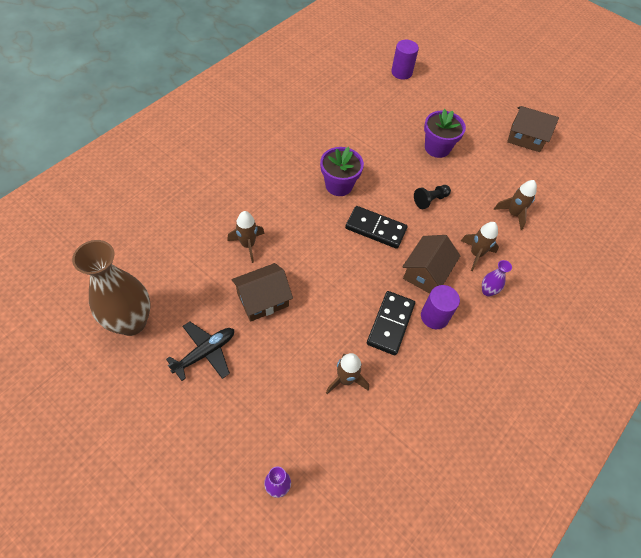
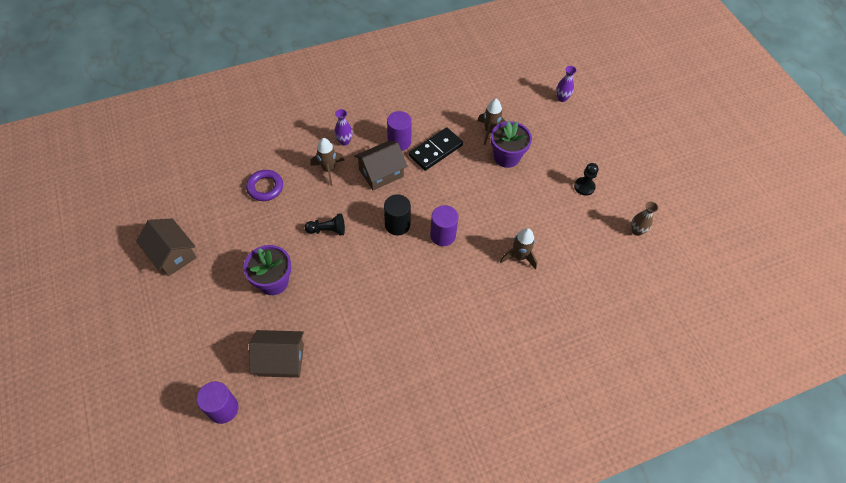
camera: 150 degrees left, 0 degrees up
(131, 322) = (637, 231): brown vase -> brown vase, size x0.43
(205, 352) = (584, 187): black plane -> black pawn
(262, 299) = (525, 206): brown house -> brown house (281, 360)
(329, 236) = (443, 235): none -> purple cylinder
(339, 185) = (403, 281): purple flower pot -> purple flower pot (506, 157)
(375, 229) = (397, 225): black domino -> black cylinder
(513, 214) = (265, 187): brown rocket -> purple ring

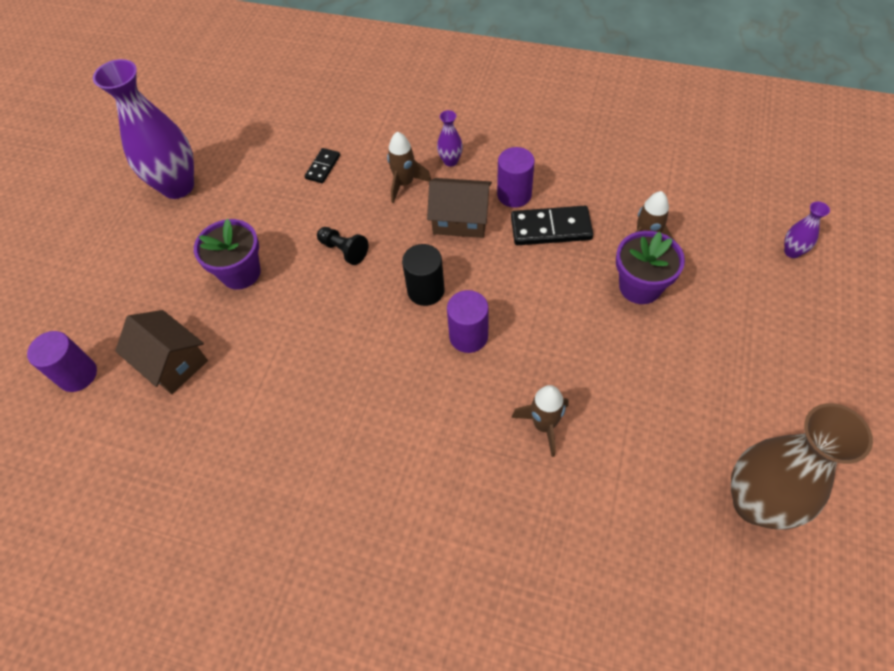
camera: 45 degrees right, 0 degrees up
(172, 254) = (178, 186): brown house -> purple vase
(265, 187) = (323, 167): purple ring -> black domino
(584, 187) = (723, 390): black pawn -> none
(637, 231) = (755, 503): brown vase -> brown vase, size x2.33

